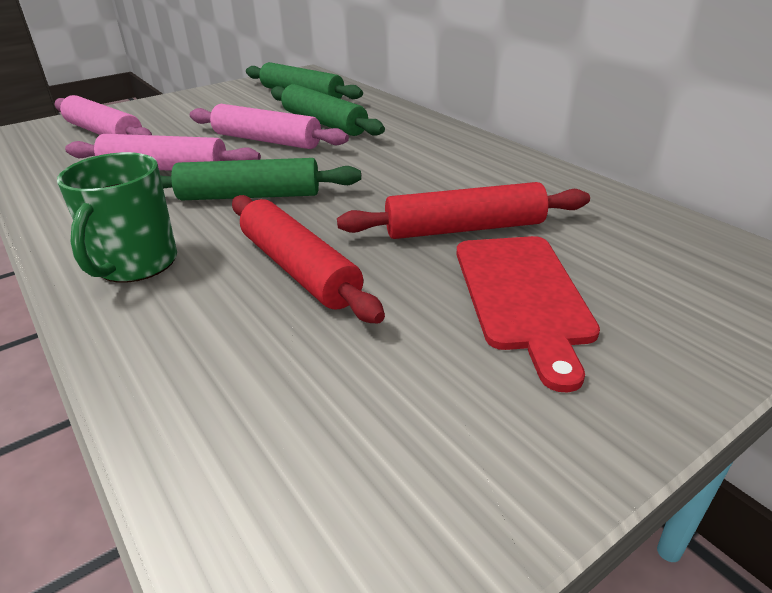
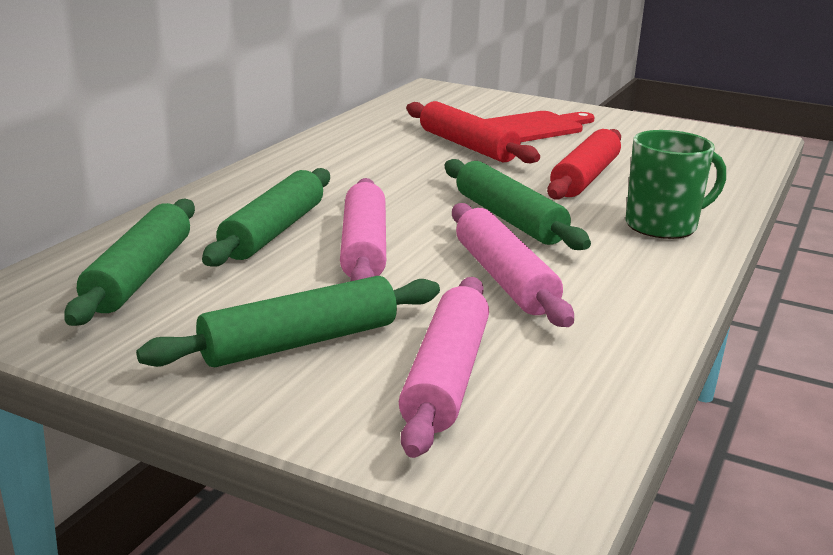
camera: 120 degrees left, 10 degrees down
(184, 113) = (300, 342): none -> green rolling pin

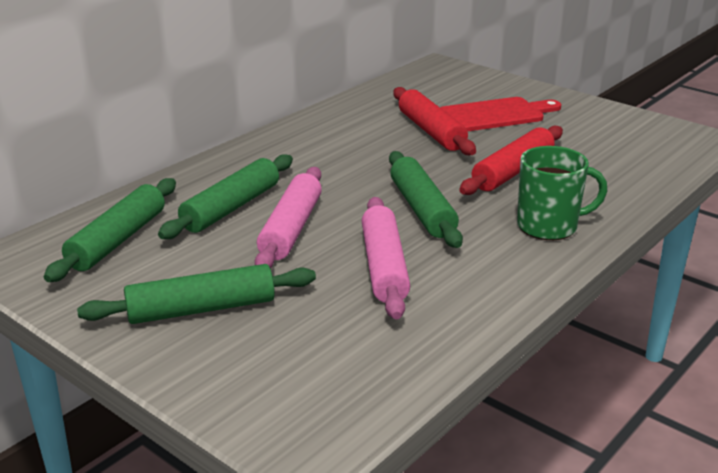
camera: 15 degrees right, 5 degrees up
(445, 377) = (289, 350): pink rolling pin -> none

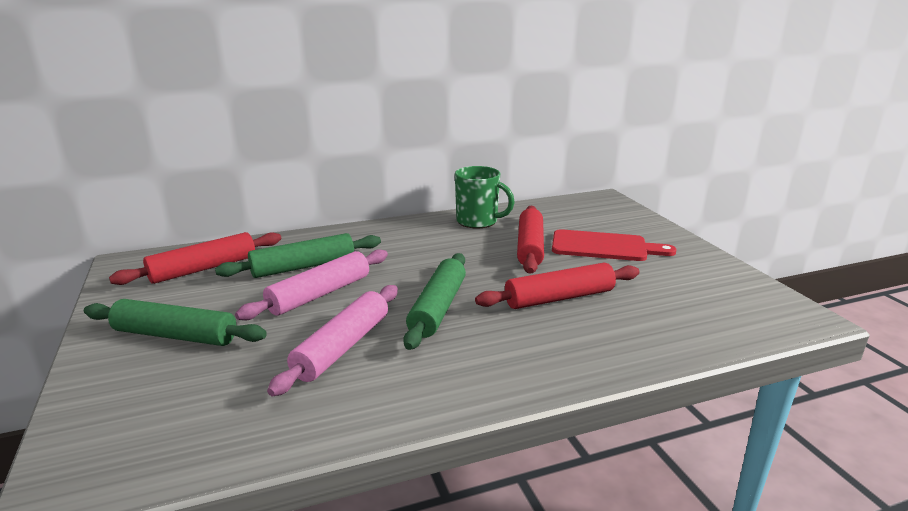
camera: 30 degrees right, 5 degrees down
(117, 240) = (203, 269): green rolling pin -> red rolling pin
(549, 226) = (530, 358): green mug -> green mug (478, 221)

